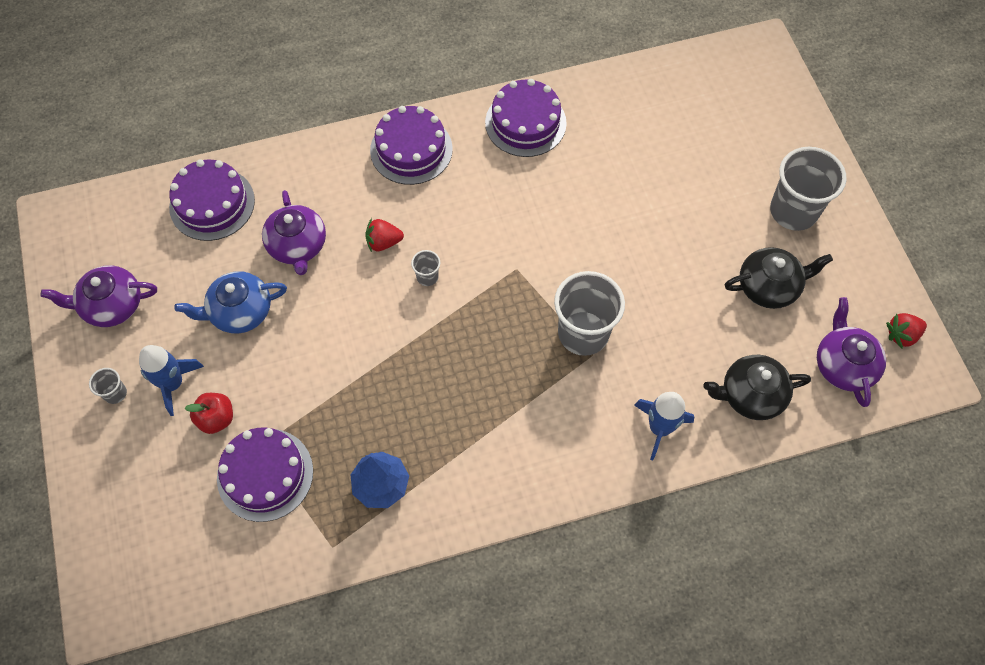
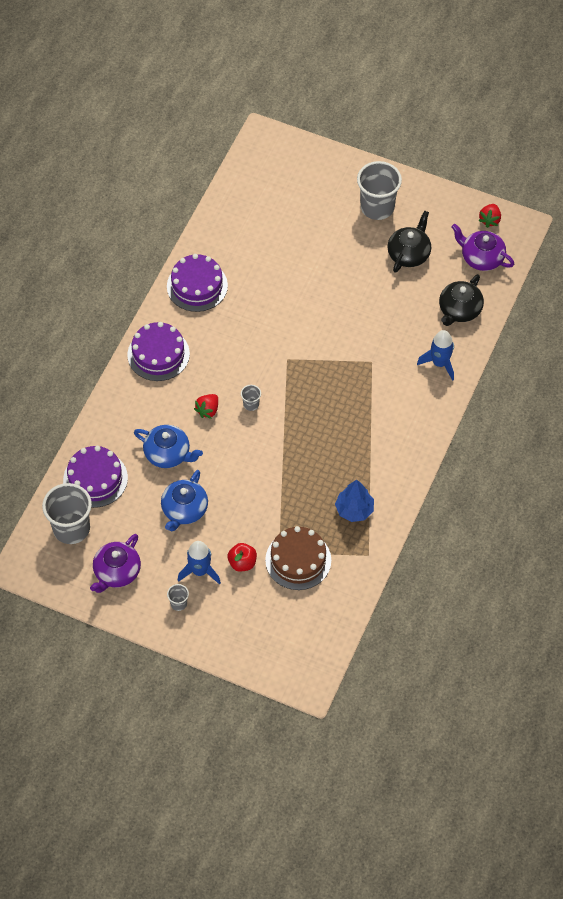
camera: 50 degrees left, 5 degrees down
(265, 474) = (298, 560): purple cake -> brown cake
(297, 246) = (168, 454): purple teapot -> blue teapot
(583, 333) = (355, 357): grey cup -> grey cup (71, 528)

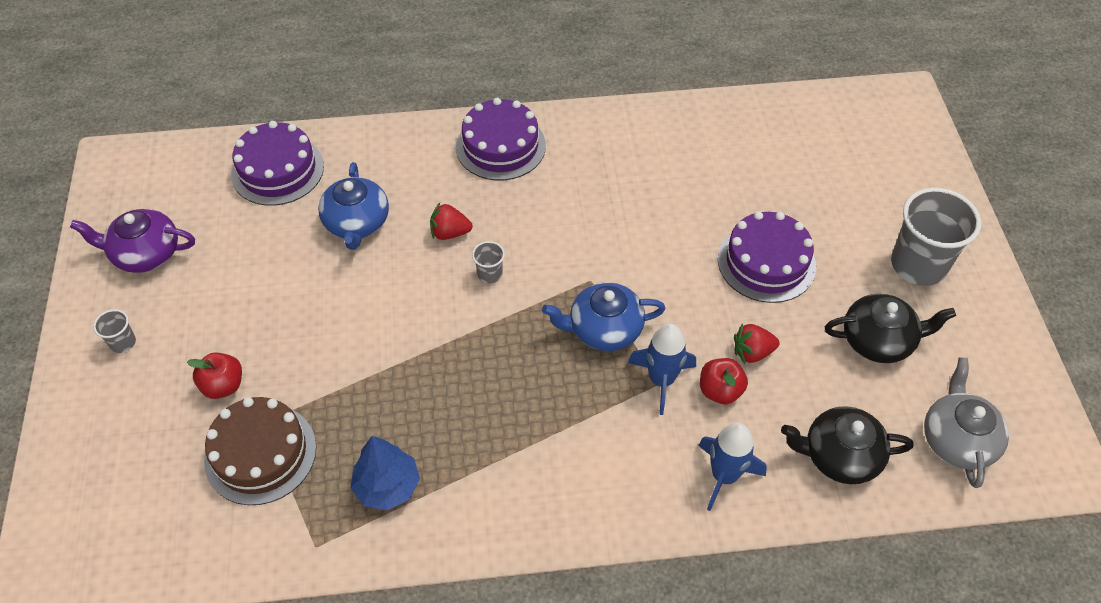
camera: 60 degrees right, 5 degrees down
(71, 528) = (191, 180): grey cup -> none
(184, 510) = (278, 280): blue teapot -> blue teapot (604, 329)
(197, 286) = (629, 136): purple cake -> purple cake (766, 262)
(200, 571) = (187, 342): blue rocket -> blue rocket (661, 380)
(393, 338) = (720, 391): none -> red apple
(481, 257) = (957, 439): purple teapot -> grey teapot
(490, 220) = (1032, 417): red strawberry -> red strawberry (752, 352)

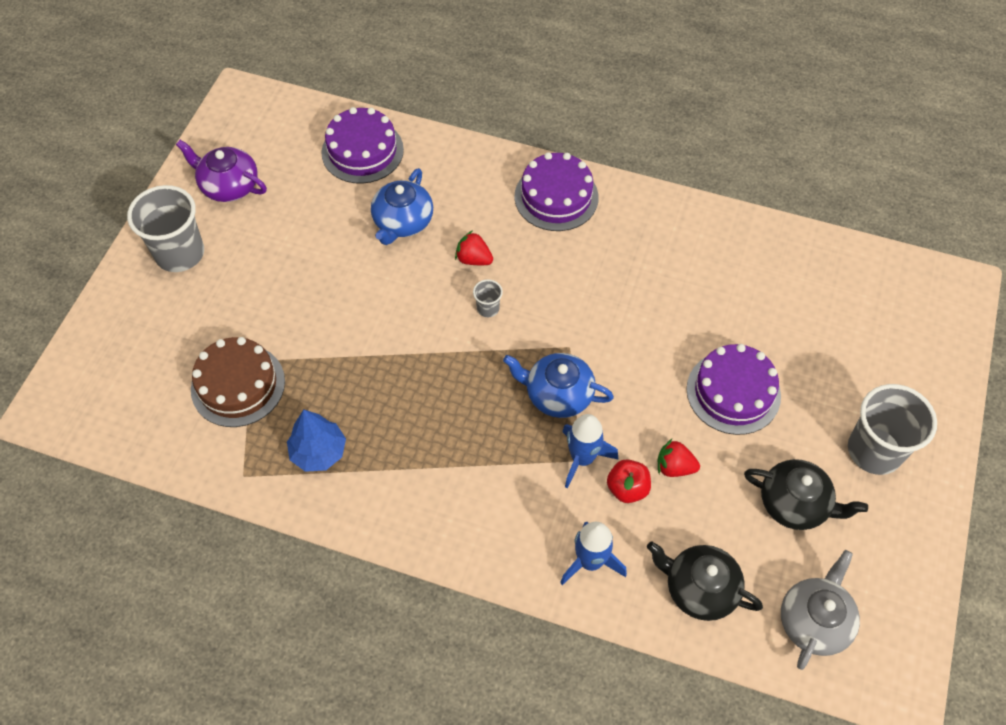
camera: 25 degrees right, 5 degrees up
(123, 342) = (180, 253): grey cup -> grey cup, size x2.27
(223, 385) = (236, 318): red apple -> none

